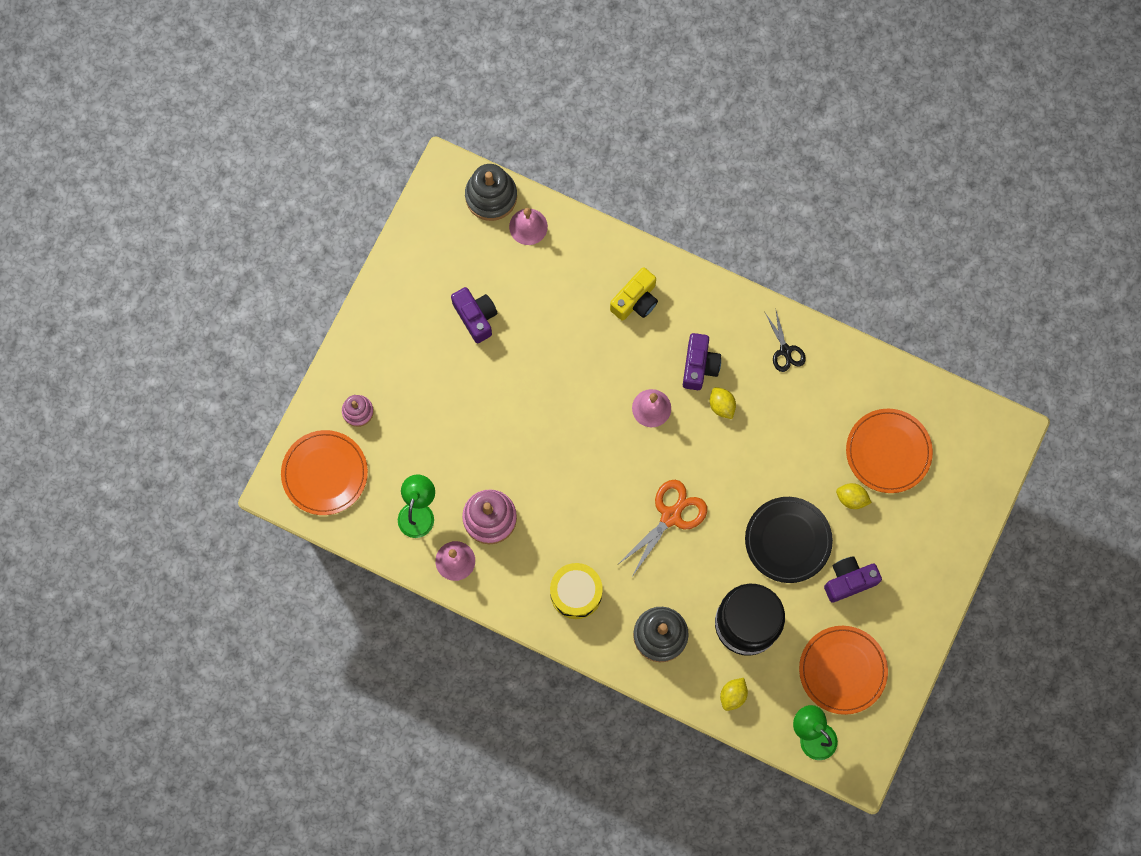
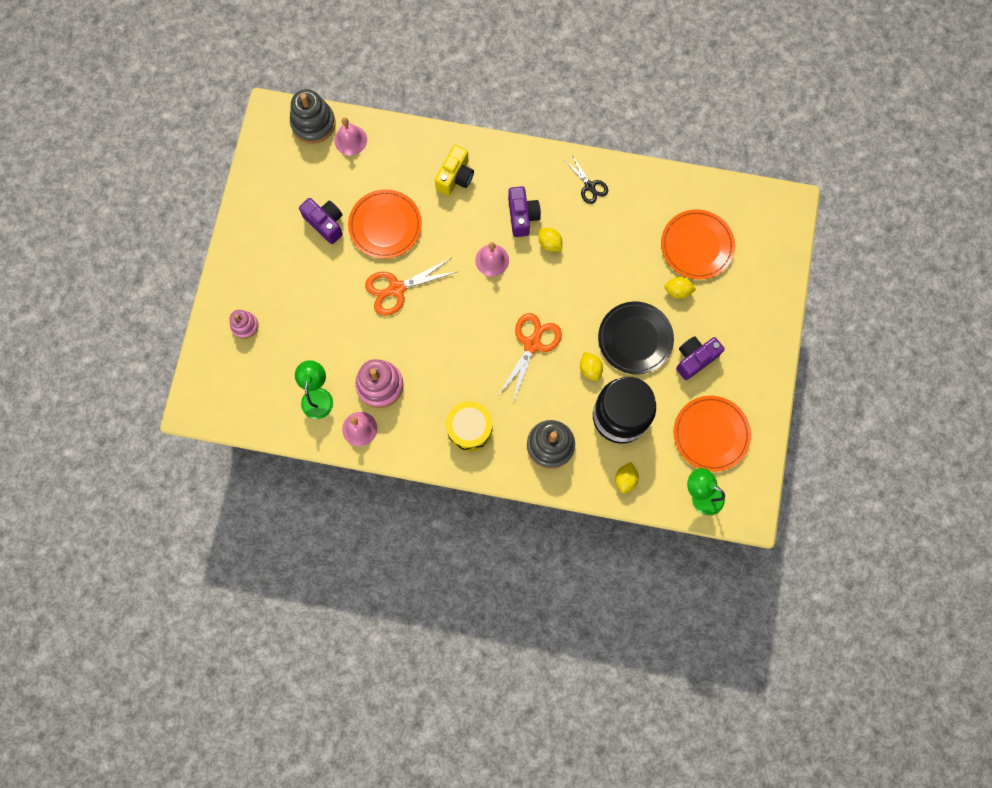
camera: 15 degrees left, 0 degrees up
(325, 473) = (229, 384): orange plate -> orange plate (385, 225)
(536, 413) = (397, 289): none -> orange scissors
(728, 561) = (590, 369): none -> yellow lemon

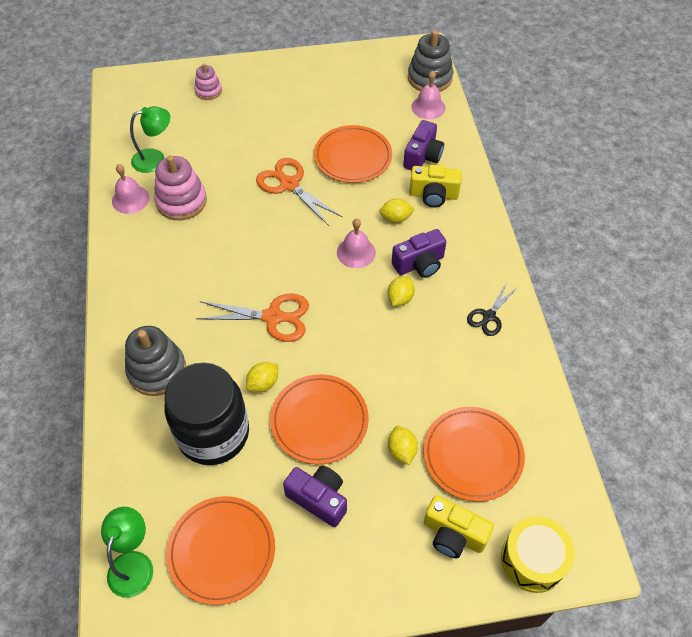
camera: 70 degrees right, 20 degrees down
(325, 223) = (334, 114): purple camera -> purple camera (423, 156)
(469, 429) = (155, 289): yellow drum -> yellow drum (533, 560)
(625, 479) = (134, 464): yellow lemon -> yellow lemon (395, 218)
(635, 339) = (319, 420): black plate -> orange plate
(748, 281) = (453, 534): none -> yellow camera

